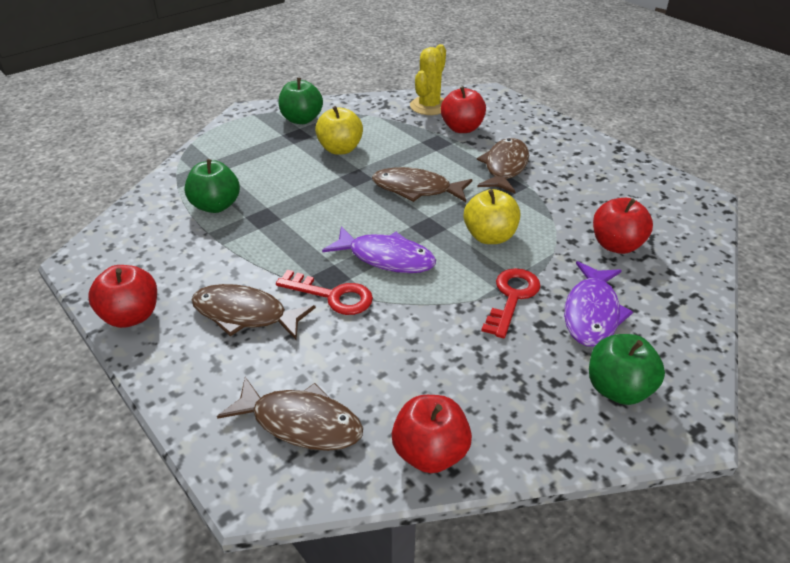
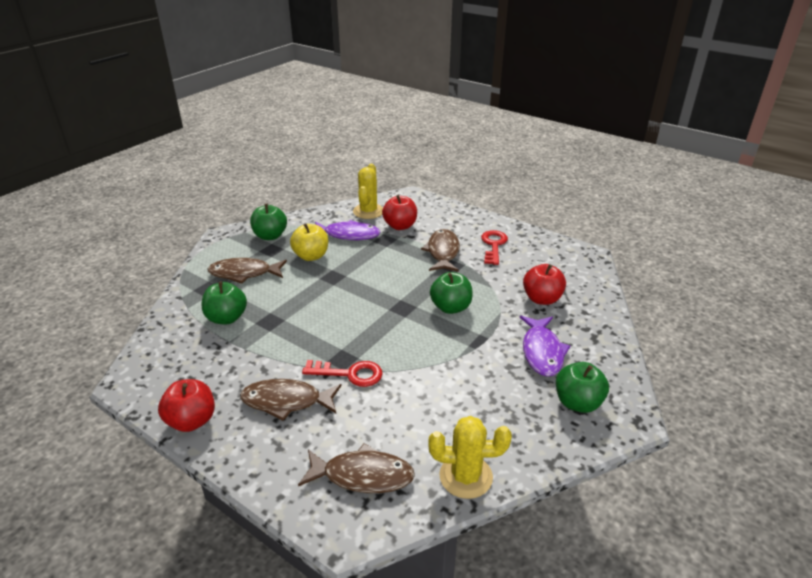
camera: 15 degrees left, 5 degrees down
(386, 258) = (380, 337): purple fish -> purple fish (348, 235)
(416, 189) = (382, 279): brown fish -> brown fish (244, 273)
(430, 453) = (466, 476): red apple -> yellow cactus
(489, 237) = (451, 307): yellow apple -> green apple
(512, 297) = (483, 350): red key -> red key (493, 245)

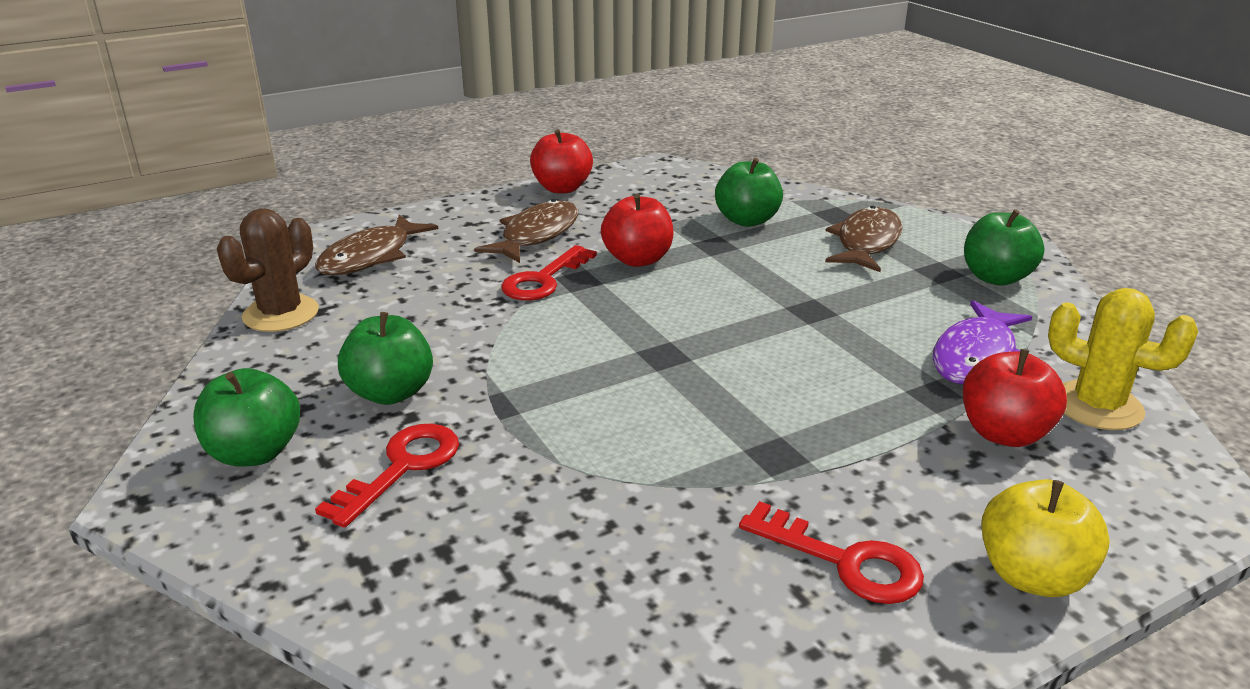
camera: 115 degrees right, 5 degrees down
(311, 256) = (899, 303): yellow apple -> yellow apple (1032, 576)
(443, 252) = (846, 461): brown fish -> none
(451, 307) = (624, 407): green apple -> green apple (391, 393)
(466, 476) = (281, 314): yellow cactus -> brown cactus
(542, 299) = (554, 544): red apple -> red apple (637, 259)
(542, 352) = (402, 467): purple fish -> red key

